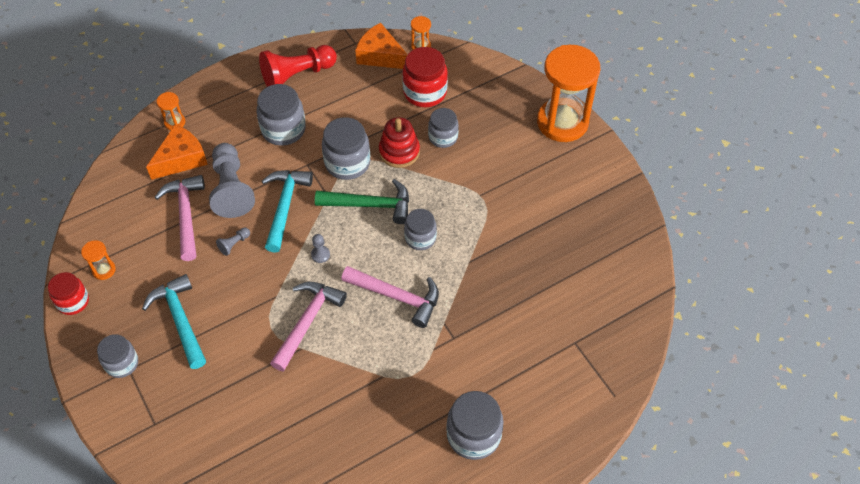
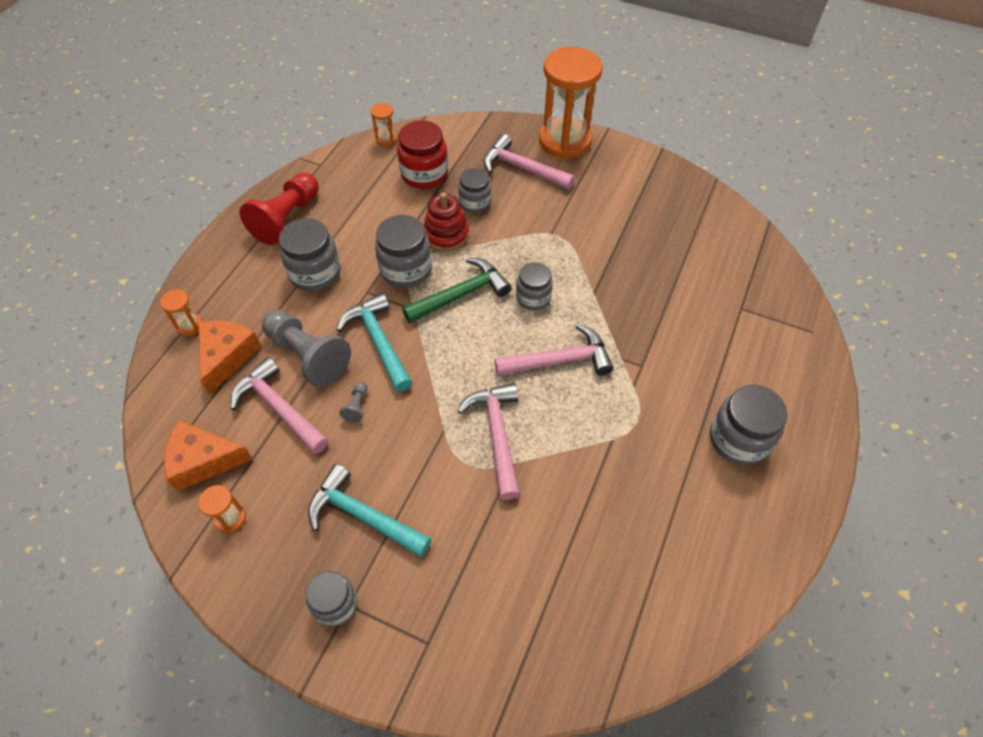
camera: 35 degrees left, 0 degrees up
(73, 301) = (220, 575): red jar -> none
(320, 255) = (453, 365): grey pawn -> none
(380, 55) = (354, 164): orange cheese -> orange cheese (203, 461)
(505, 128) = (522, 169): none -> pink hammer

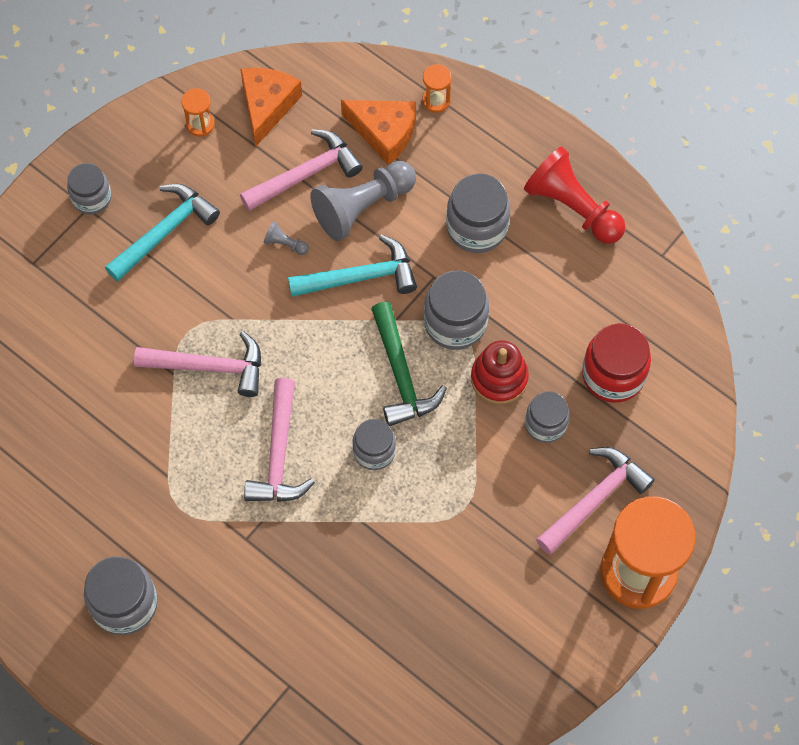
camera: 105 degrees right, 10 degrees up
(386, 139) = (693, 341): orange hourglass -> none

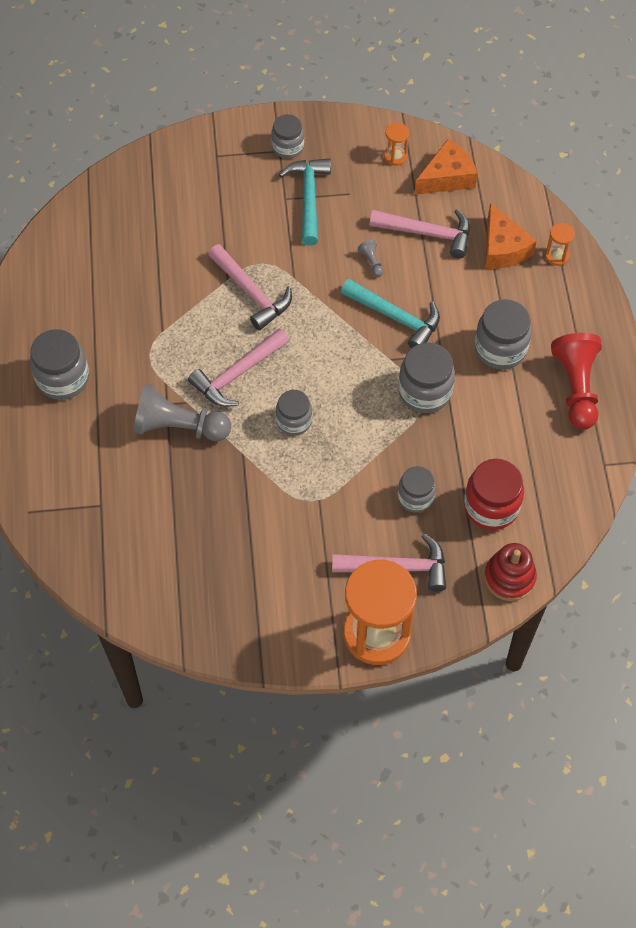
camera: 45 degrees right, 5 degrees down
(164, 232) = (308, 198): turquoise hammer -> turquoise hammer turned 90 degrees counterclockwise
(363, 207) = (442, 279): grey pawn -> grey pawn (179, 427)
(401, 374) = (359, 392): green hammer -> none
(499, 378) = (416, 446): red stacking toy -> red stacking toy (509, 577)

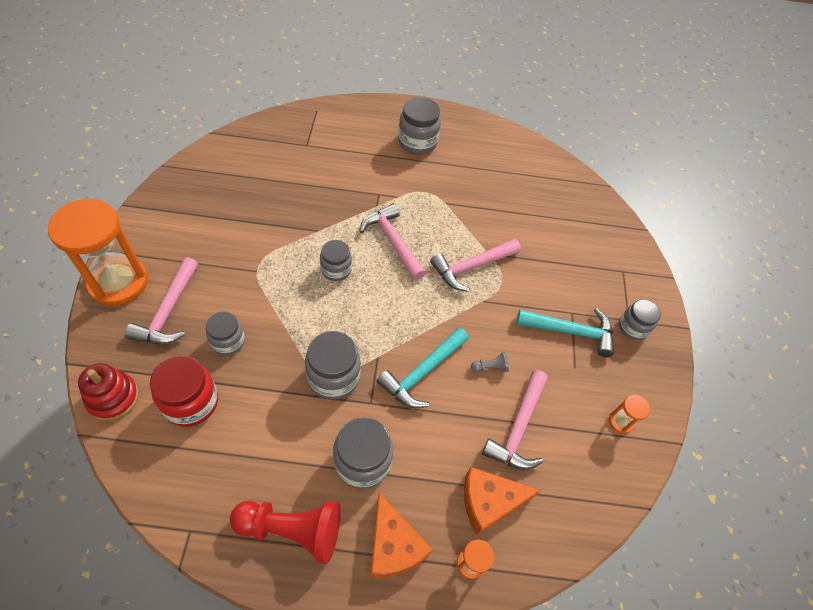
camera: 95 degrees right, 5 degrees down
(179, 427) = (355, 197): grey pawn -> none
(447, 177) = (591, 467): orange cheese -> orange cheese (393, 545)

